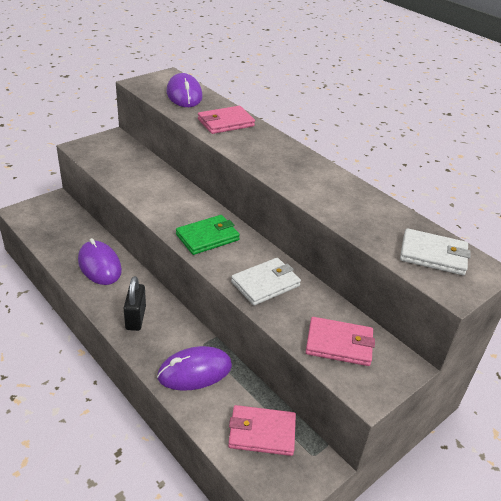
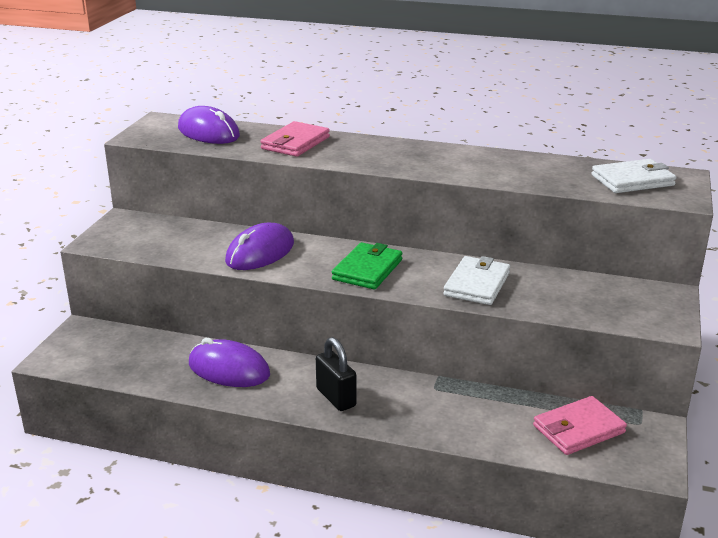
camera: 30 degrees left, 10 degrees down
(195, 371) = (456, 413): purple mouse -> purple mouse (260, 252)
(339, 344) = (601, 301): pink wallet -> none

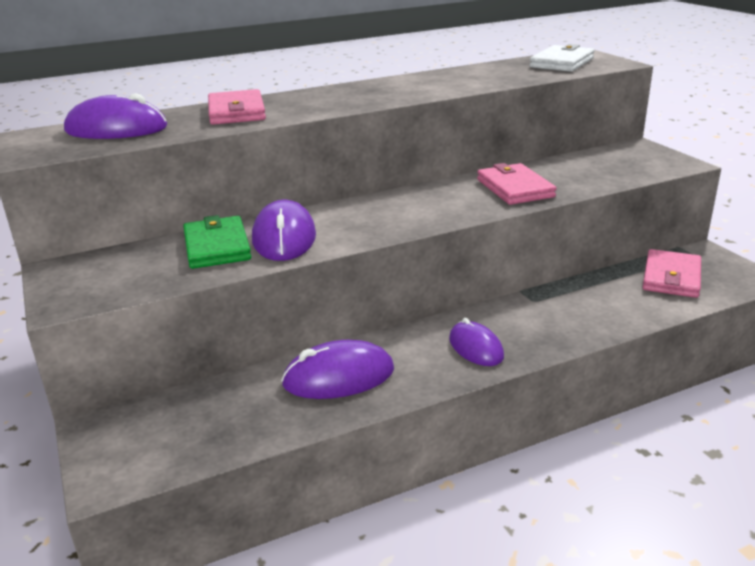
camera: 40 degrees left, 0 degrees up
(336, 397) = (475, 347): black padlock -> purple mouse
(367, 269) = (411, 212): green wallet -> green wallet (217, 246)
(477, 284) = (514, 188): white wallet -> pink wallet

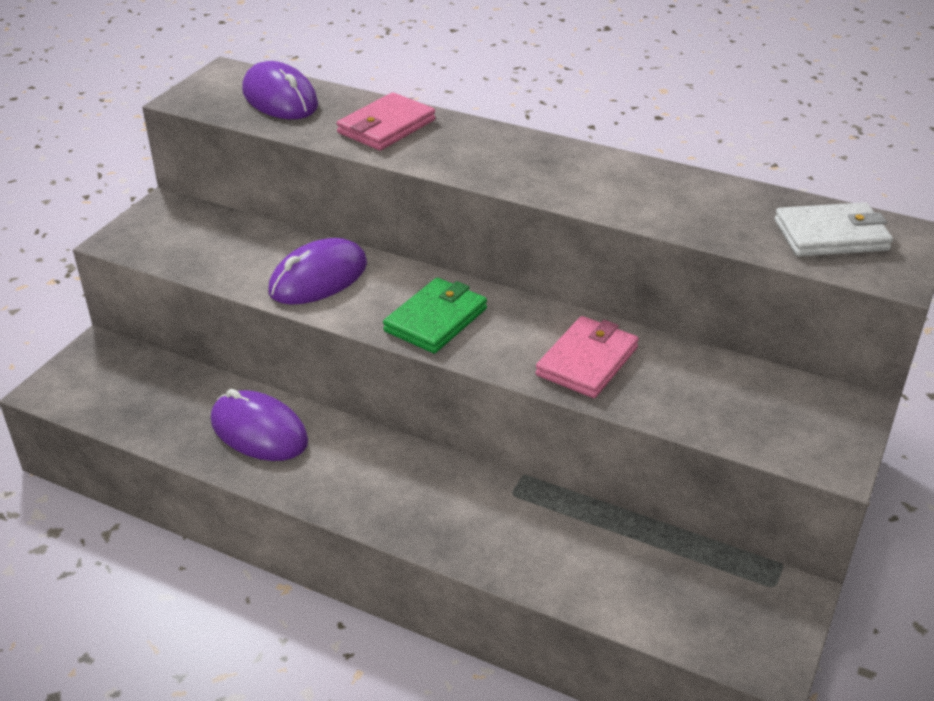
camera: 50 degrees right, 10 degrees up
(217, 246) = (267, 254): green wallet -> green wallet (436, 320)
(475, 347) = (381, 492): purple mouse -> none
(671, 277) = (685, 584): pink wallet -> none

